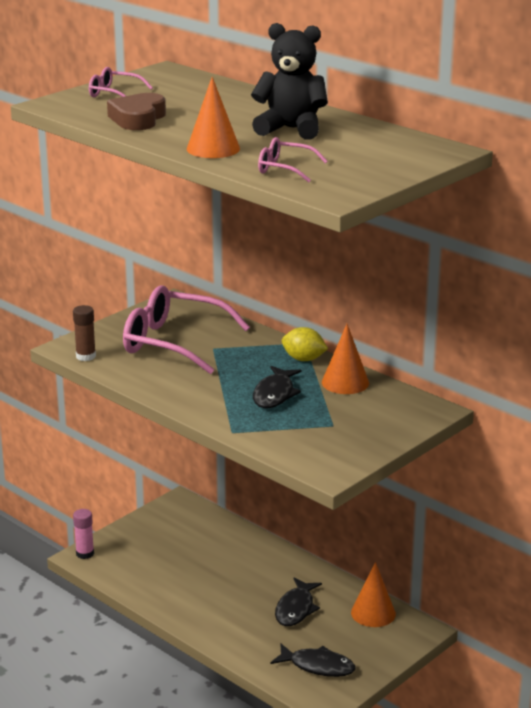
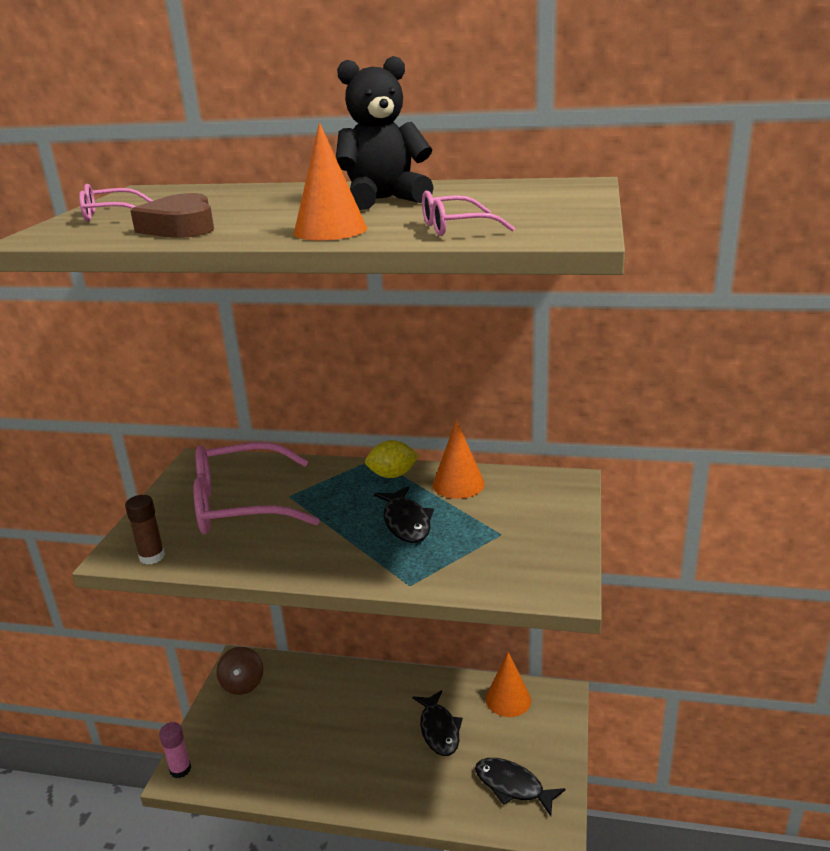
camera: 30 degrees left, 0 degrees up
(171, 517) = (242, 684): none -> brown spinning top
(318, 666) = (513, 786): black fish -> black fish turned 135 degrees counterclockwise

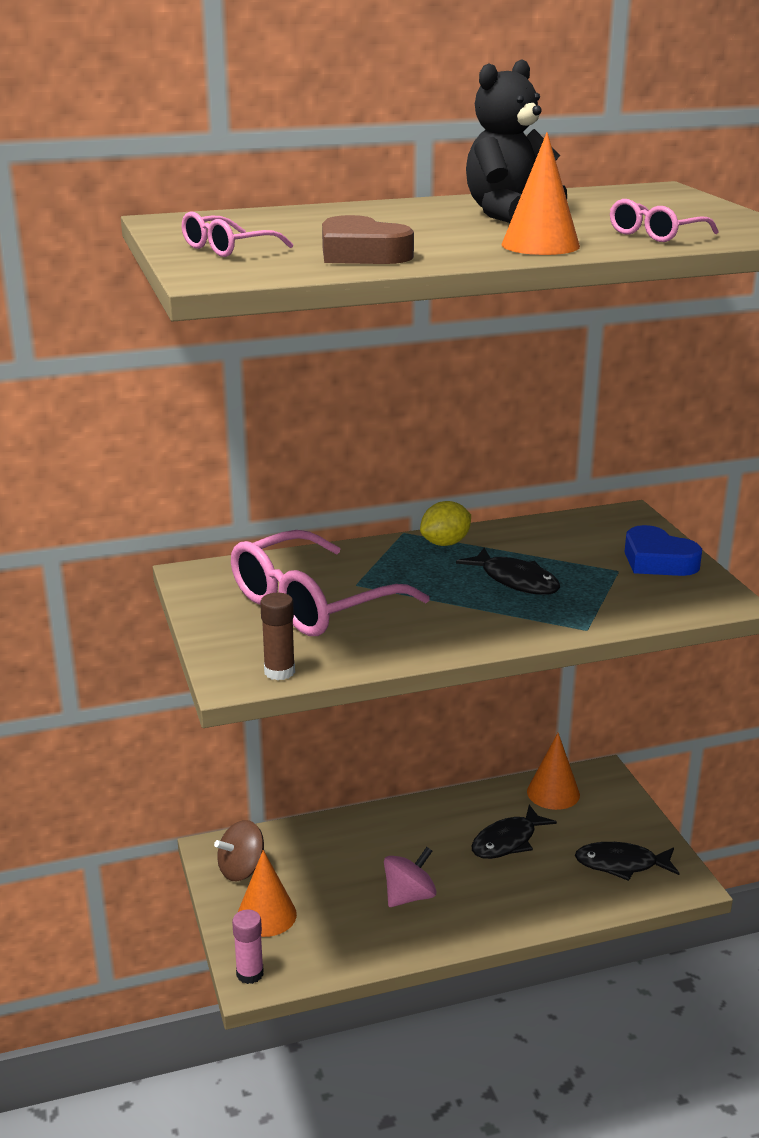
camera: 30 degrees left, 0 degrees up
(242, 684) = (242, 869): brown spinning top -> brown spinning top turned 90 degrees clockwise
(331, 750) = (409, 896): none -> pink spinning top
(439, 730) = (507, 841): black fish -> black fish turned 90 degrees clockwise
(458, 484) = (524, 538): orange cone -> orange cone (266, 915)
(545, 533) = (658, 561): none -> blue heart

